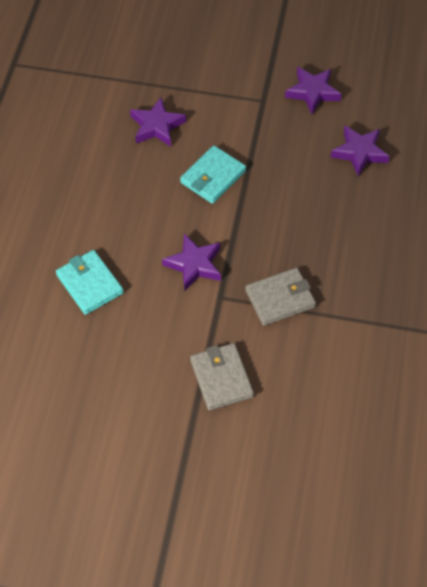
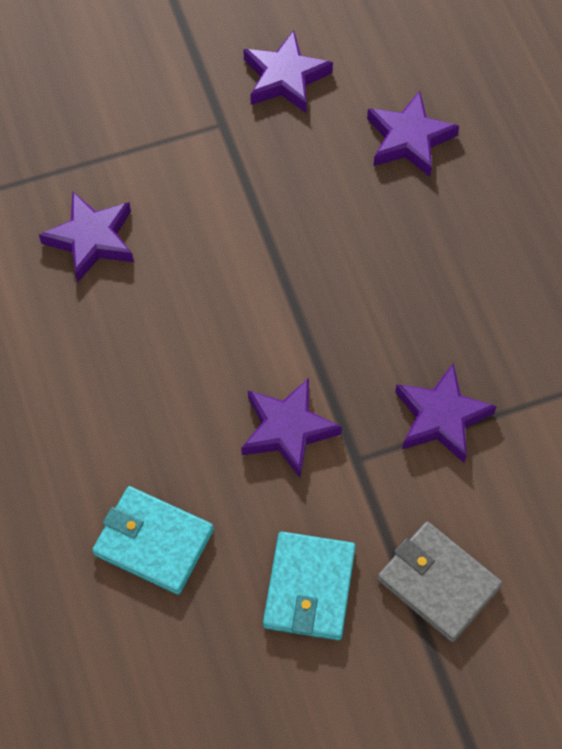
camera: 30 degrees left, 5 degrees up
(213, 177) = (227, 279): turquoise wallet -> turquoise wallet (309, 588)
(280, 298) = (441, 417): grey wallet -> purple star

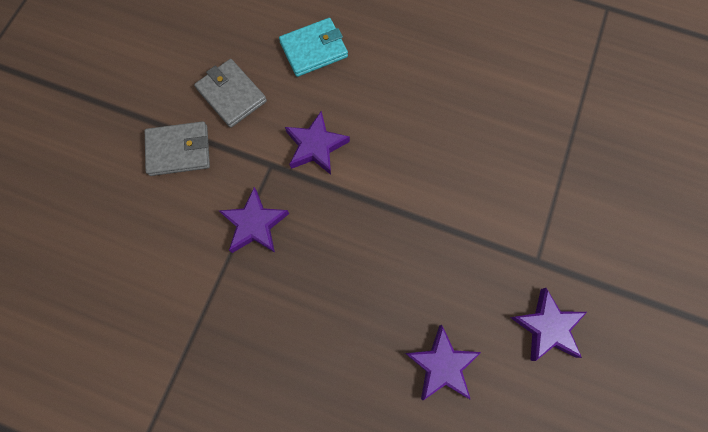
camera: 130 degrees right, 10 degrees up
(91, 239) = (507, 136): purple star -> none
(309, 588) = (231, 95): turquoise wallet -> grey wallet

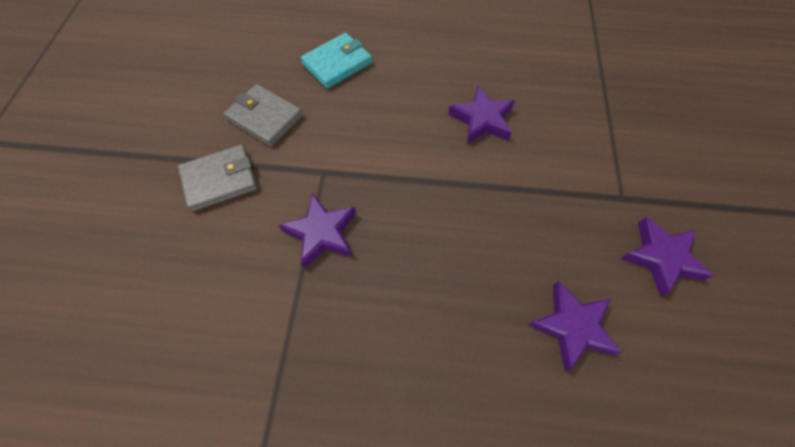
camera: 15 degrees left, 10 degrees down
(316, 146) = (365, 144): purple star -> purple star (482, 119)

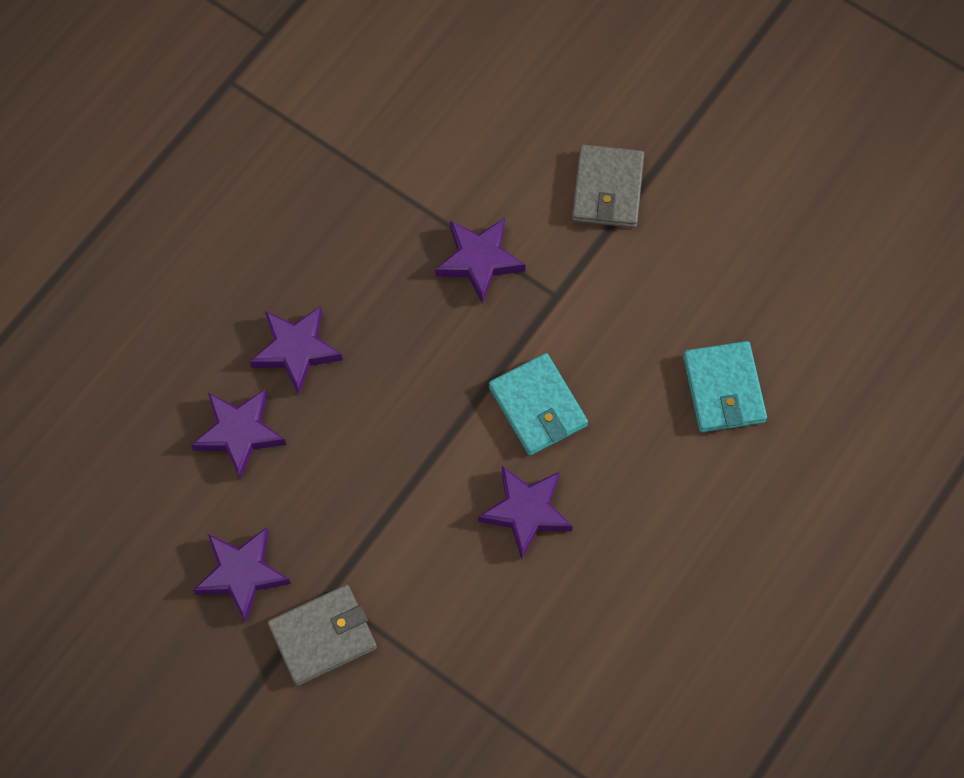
camera: 120 degrees right, 5 degrees up
(265, 118) = (675, 266): grey wallet -> grey wallet (322, 636)
(410, 145) = (538, 406): none -> turquoise wallet
(477, 325) = (296, 350): none -> purple star

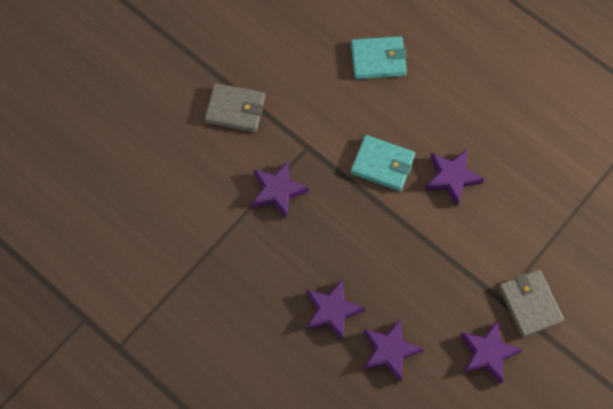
camera: 85 degrees left, 0 degrees up
(538, 406) = (382, 164): turquoise wallet -> turquoise wallet turned 45 degrees clockwise

